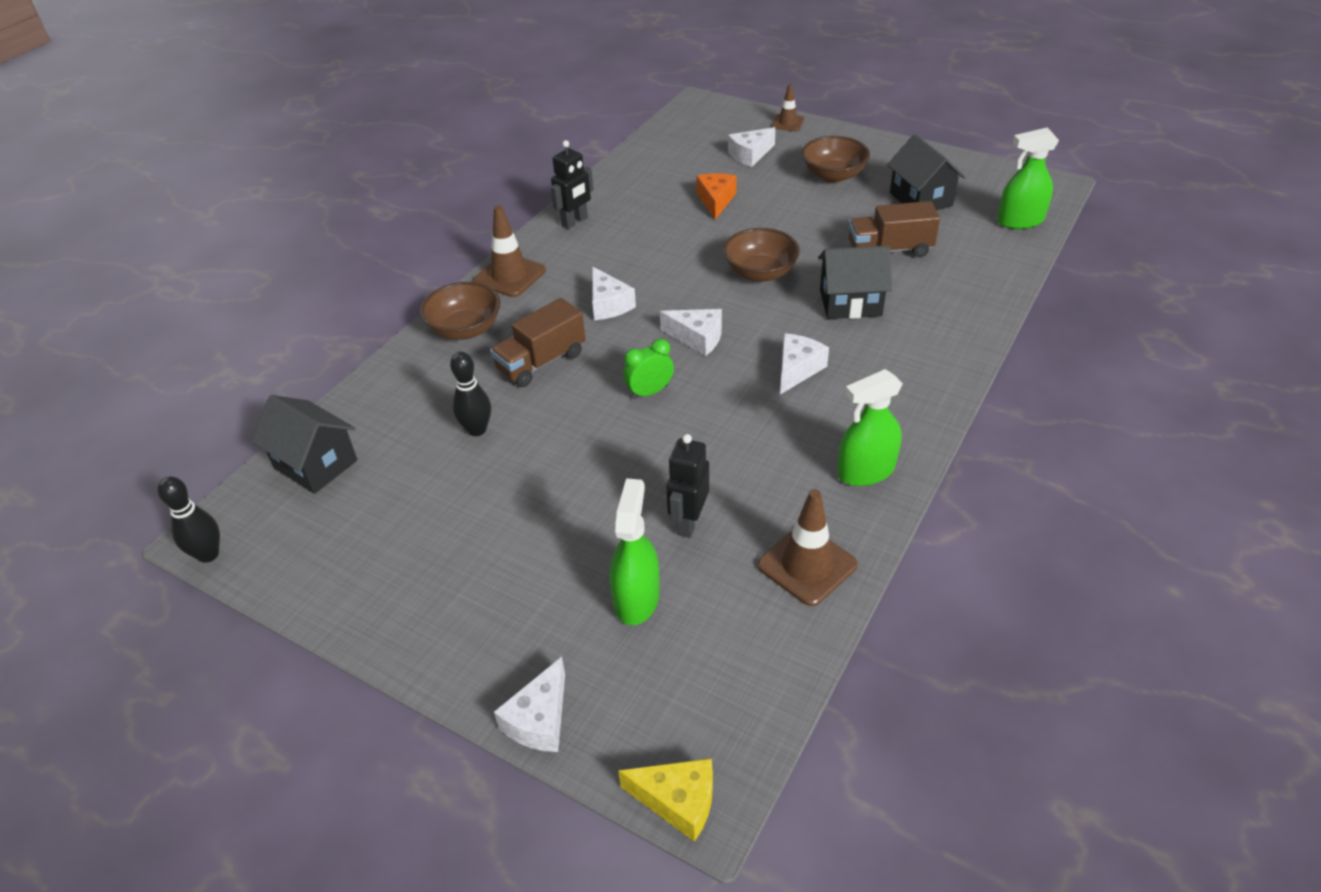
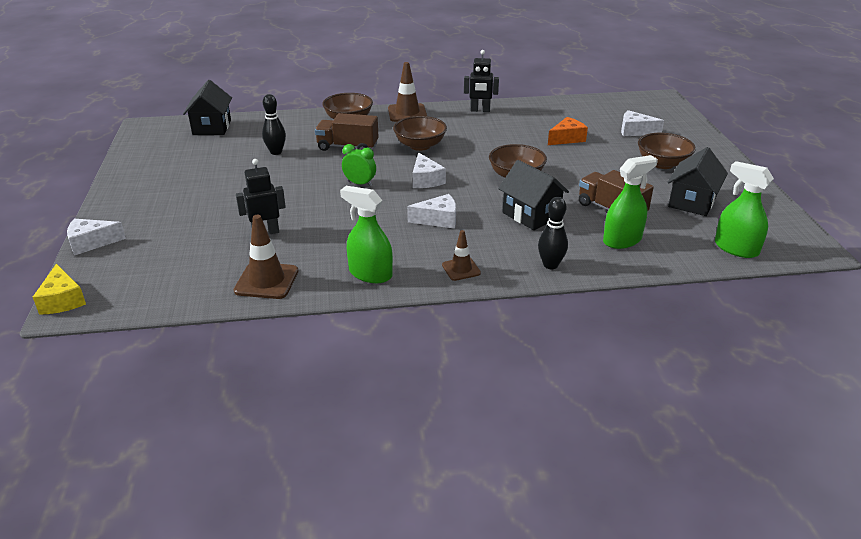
camera: 50 degrees right, 10 degrees down
(208, 554) = (134, 130): black bowling pin -> black bowling pin (550, 265)
(608, 304) = (420, 145): white cheese -> brown bowl
(636, 598) = (194, 238): green spray bottle -> green spray bottle (622, 240)
(787, 123) = (694, 130): brown traffic cone -> brown traffic cone (461, 269)

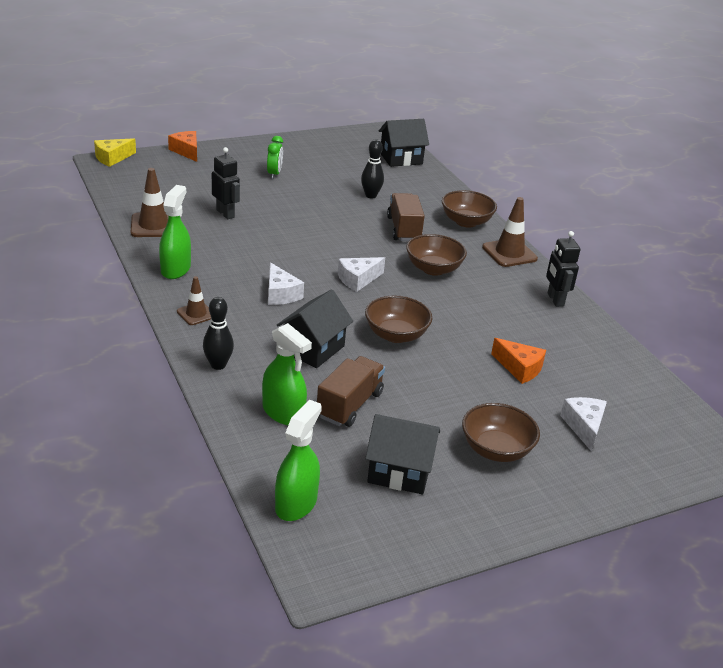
camera: 70 degrees right, 0 degrees up
(91, 243) = (186, 151): white cheese -> orange cheese
(360, 183) = (331, 245): green clock -> green clock (274, 174)

